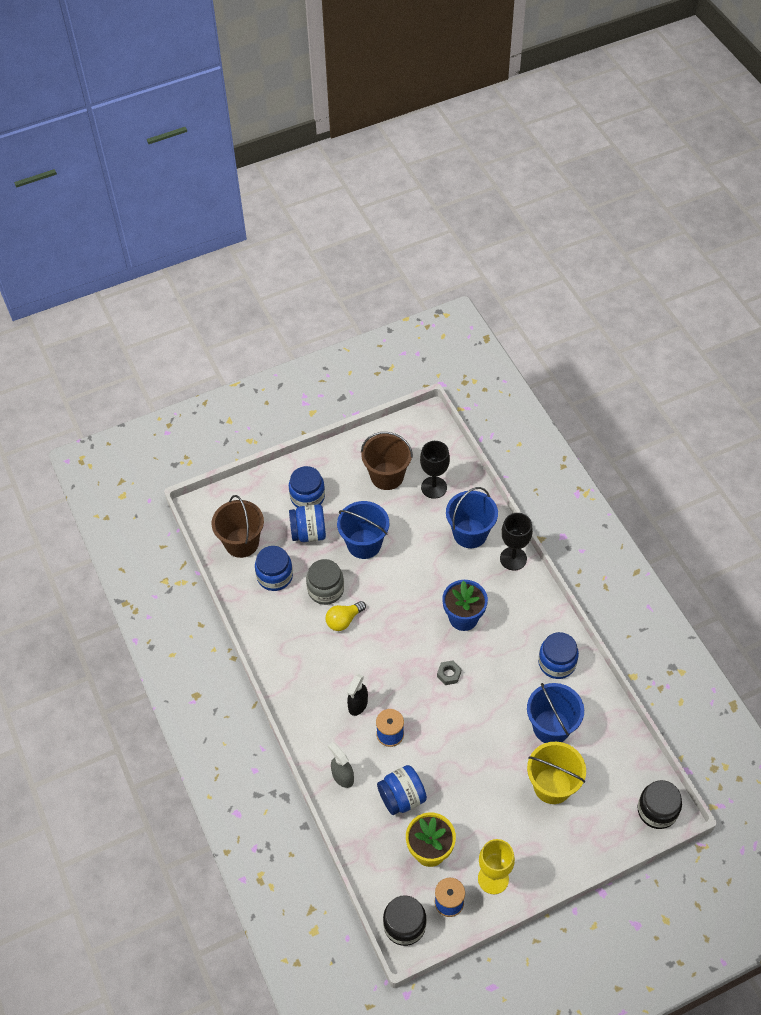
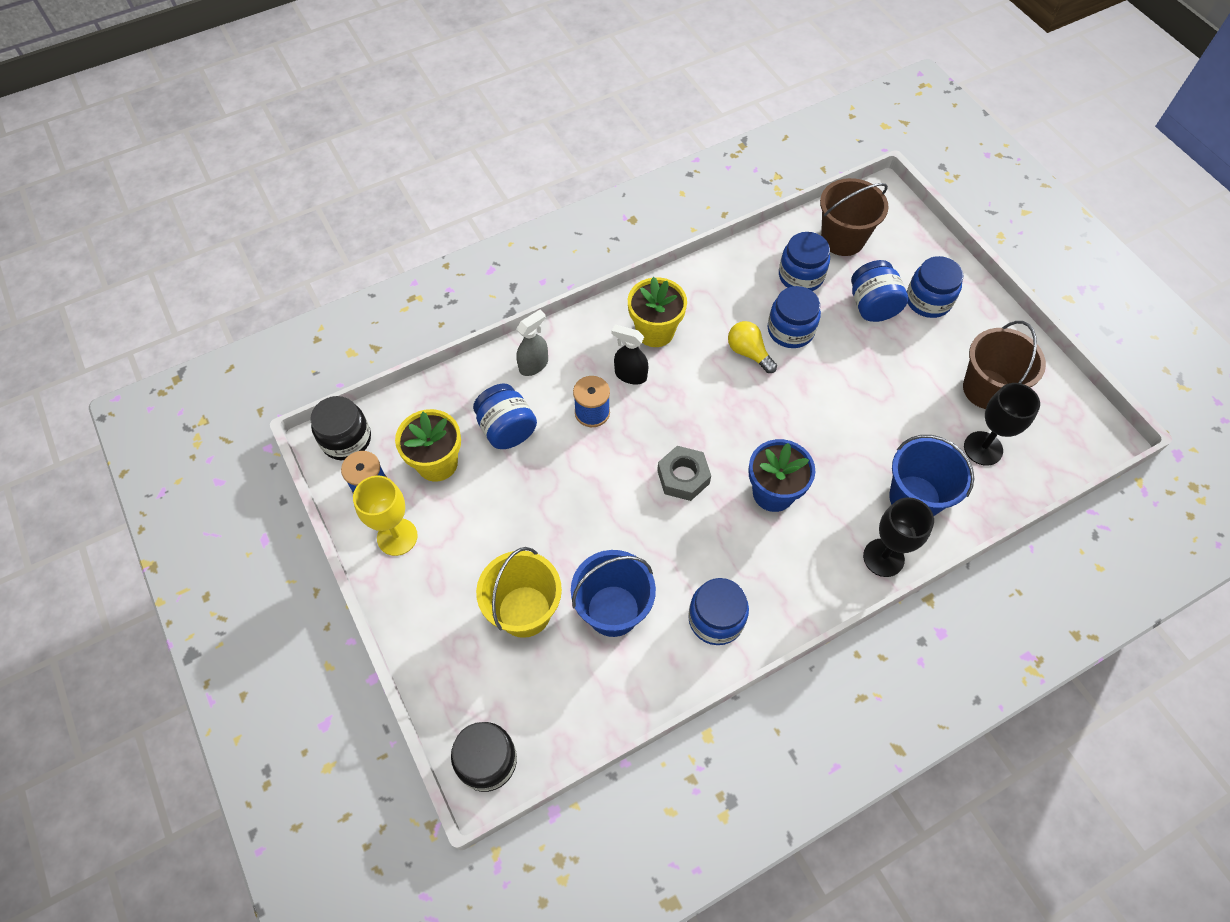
camera: 85 degrees right, 5 degrees up
(318, 684) = (655, 331): none -> yellow flower pot
(325, 590) = (790, 330): grey jar -> blue jar
(364, 544) = (868, 368): blue bucket -> none
(449, 674) = (683, 477): grey nut -> grey nut, size x1.59

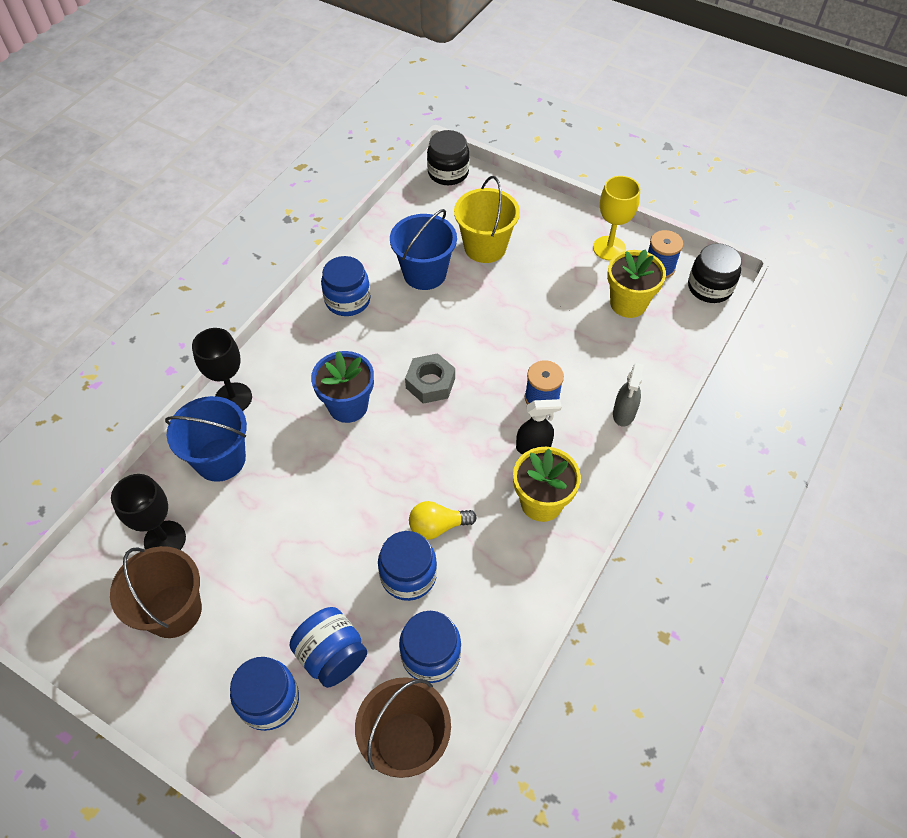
camera: 150 degrees right, 5 degrees down
(507, 429) = (599, 351): blue jar -> none
(748, 353) = (437, 526): yellow light bulb -> yellow light bulb turned 150 degrees clockwise

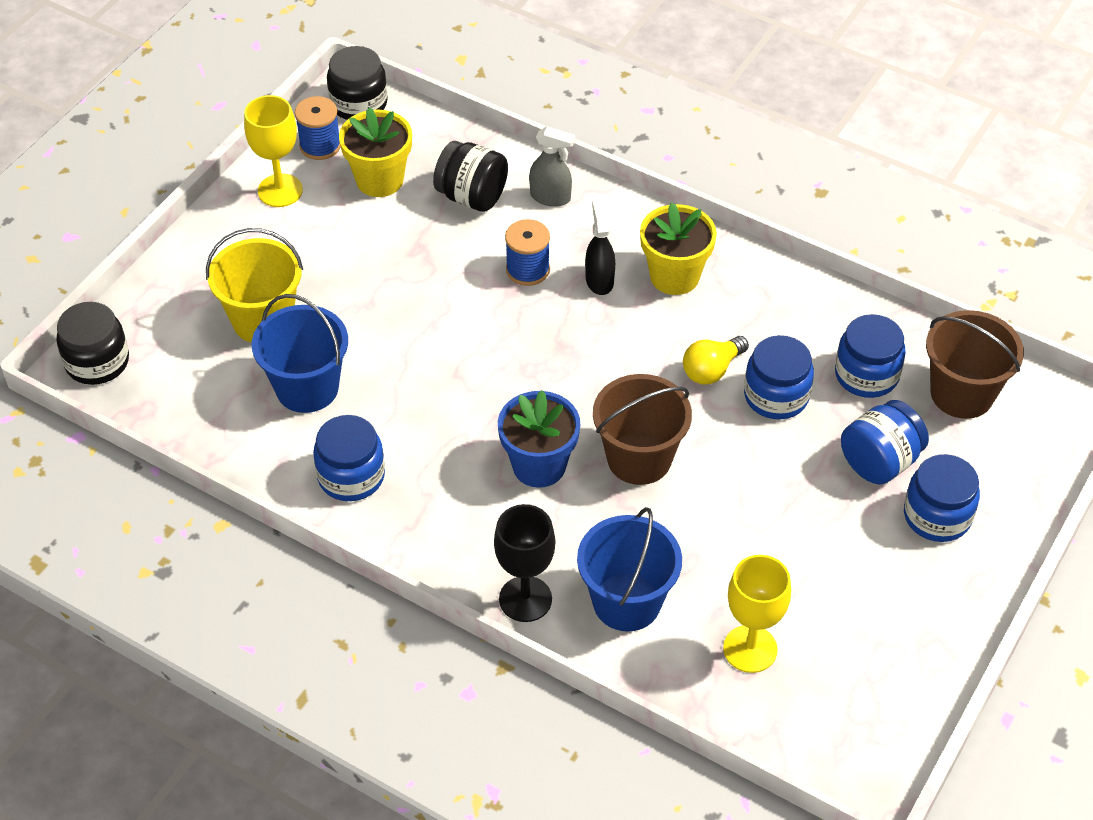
camera: 90 degrees left, 5 degrees down
(165, 539) = (750, 649): black goblet -> yellow goblet
(173, 611) = (845, 624): brown bucket -> brown bucket (639, 458)
(430, 383) = (502, 379): grey nut -> none
(437, 526) = (712, 370): yellow light bulb -> yellow light bulb turned 60 degrees clockwise
(618, 361) = (472, 196): none -> black jar

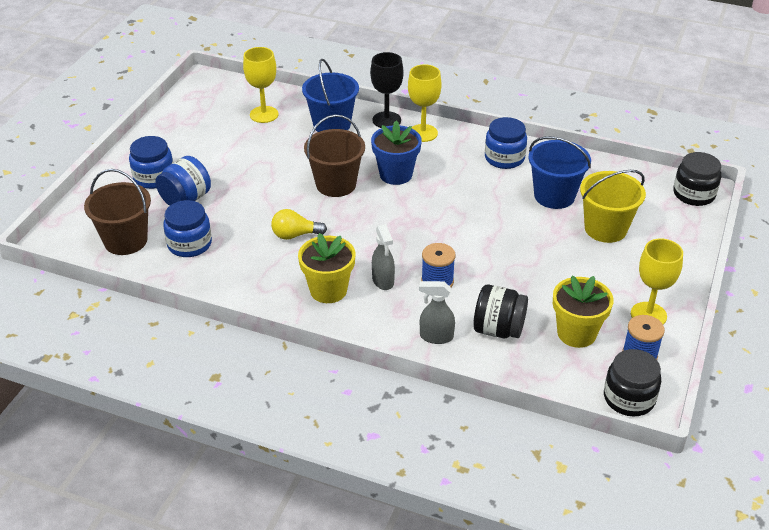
camera: 170 degrees right, 10 degrees down
(469, 555) = (423, 133): none -> yellow goblet
(599, 280) = (383, 281): black spray bottle -> grey spray bottle
(712, 370) = (295, 235): yellow light bulb -> yellow light bulb turned 135 degrees counterclockwise
(776, 396) = (251, 225): blue jar -> none

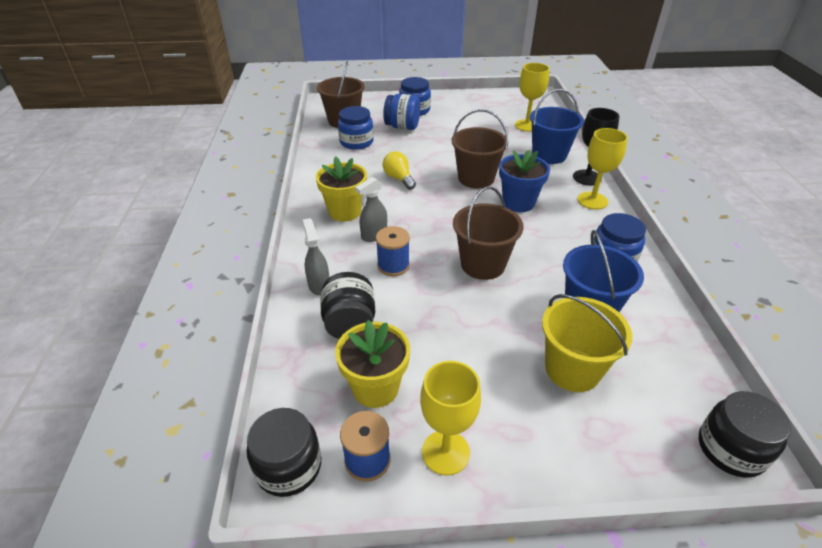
camera: 65 degrees right, 0 degrees up
(469, 228) = (483, 264): none -> brown bucket

